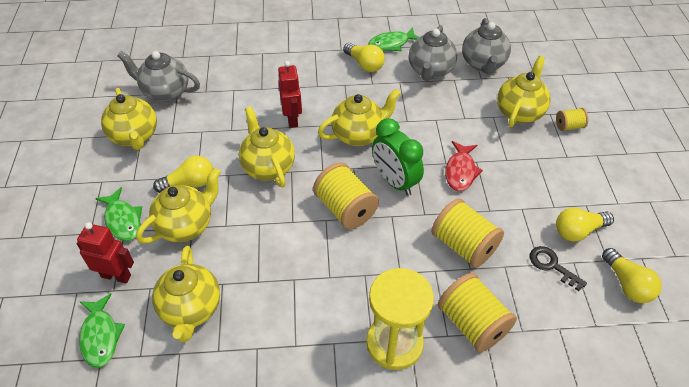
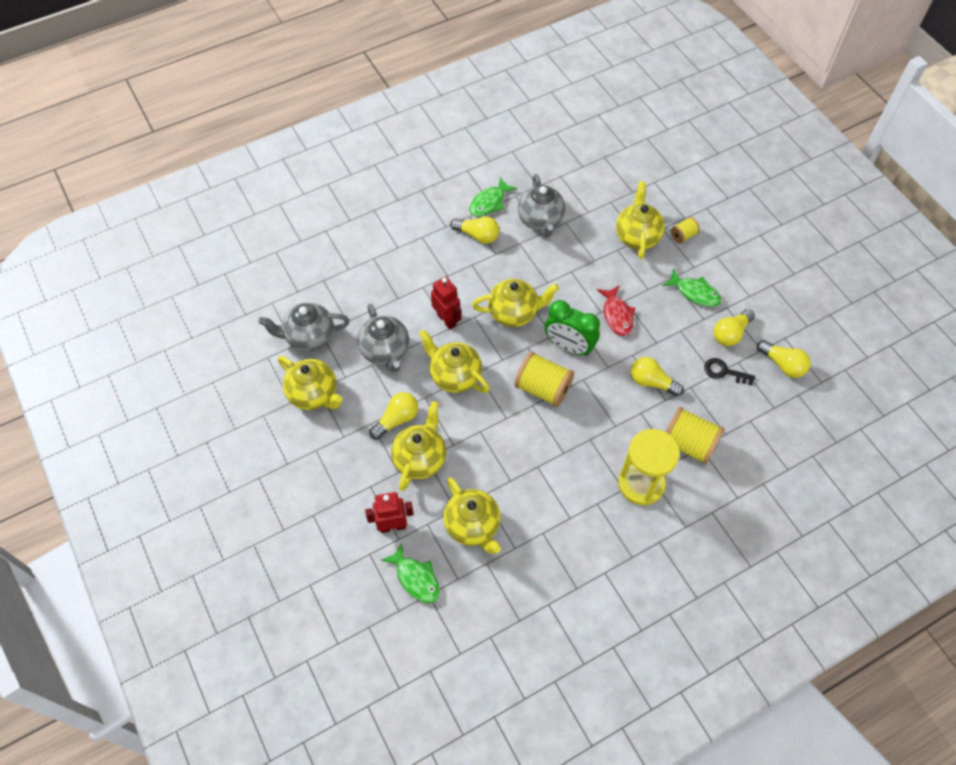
camera: 25 degrees left, 10 degrees up
(123, 220) = (362, 477): green fish -> green fish (695, 293)
(358, 135) = (514, 313): yellow teapot -> yellow teapot turned 45 degrees clockwise
(463, 245) = (651, 382): yellow spool -> yellow light bulb
(483, 64) = (583, 195): grey teapot -> grey teapot (385, 351)

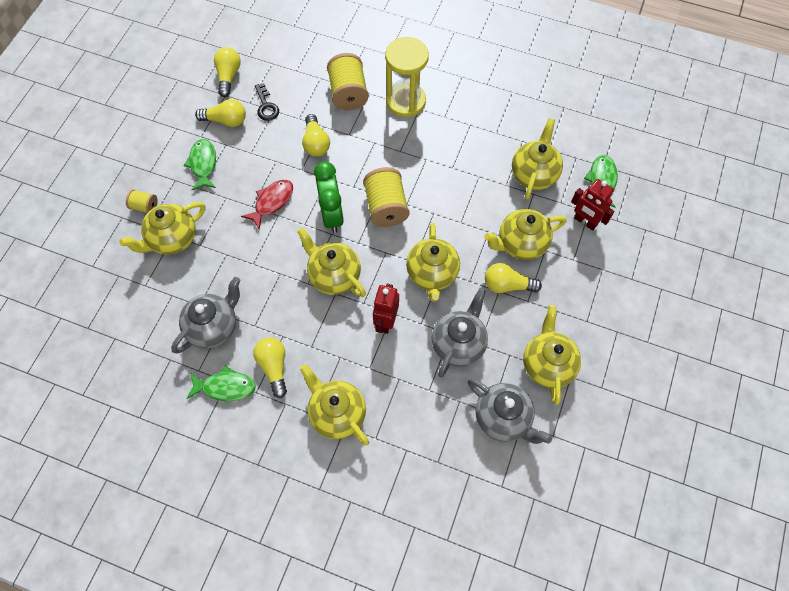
camera: 130 degrees left, 5 degrees up
(410, 248) = (337, 414): none -> yellow teapot

